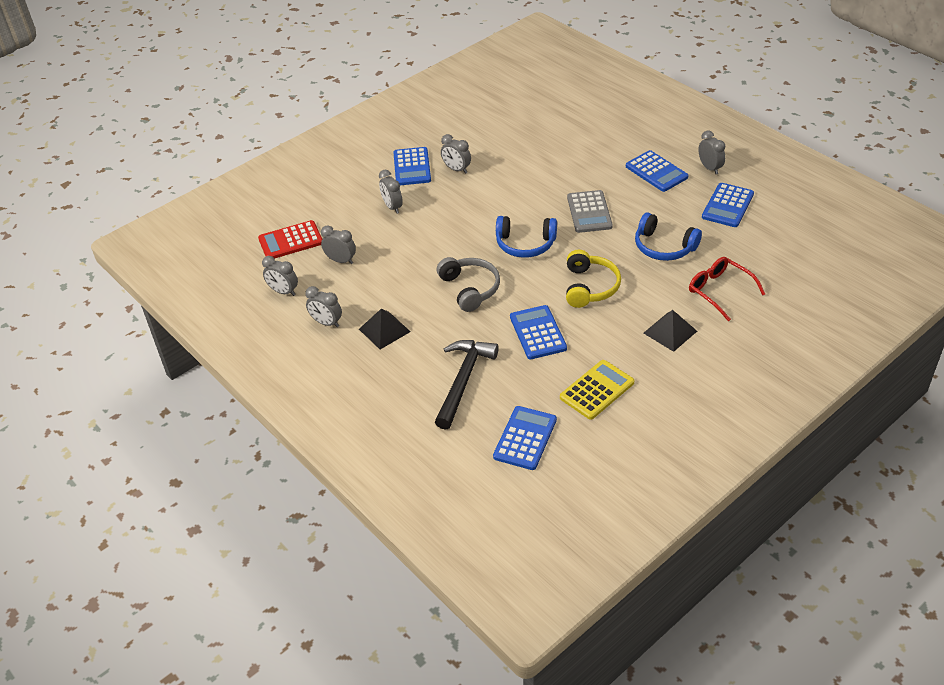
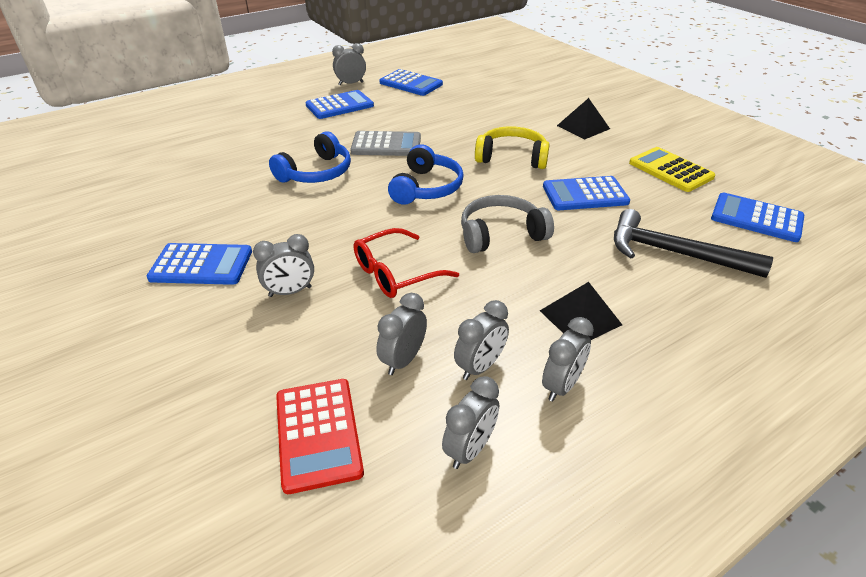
camera: 85 degrees left, 5 degrees down
(456, 169) = (240, 225): grey clock -> grey clock (480, 367)
(664, 247) = (459, 115): blue headphones -> blue headphones (316, 172)
(720, 291) = (529, 101): red glasses -> red glasses (396, 273)

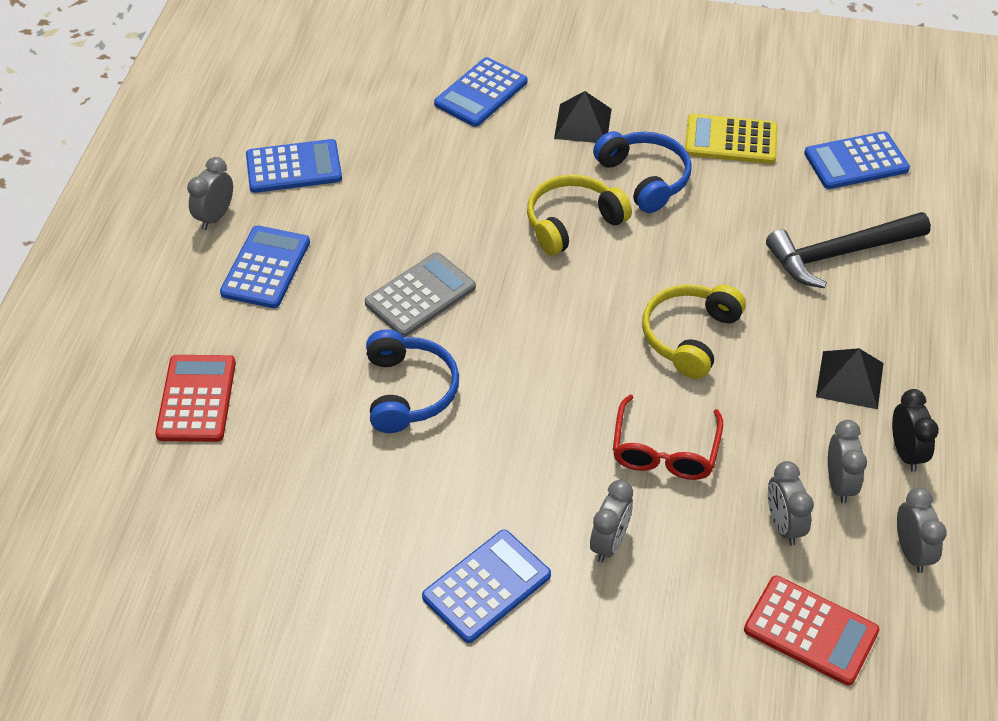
camera: 45 degrees left, 10 degrees up
(234, 128) = (196, 399): none -> red calculator
(426, 188) = (549, 328): blue headphones -> blue headphones (644, 178)
(501, 234) = (690, 336): grey headphones -> yellow headphones
(561, 386) = (906, 453): grey clock -> black clock
(585, 194) = (698, 230): blue calculator -> blue calculator (481, 93)

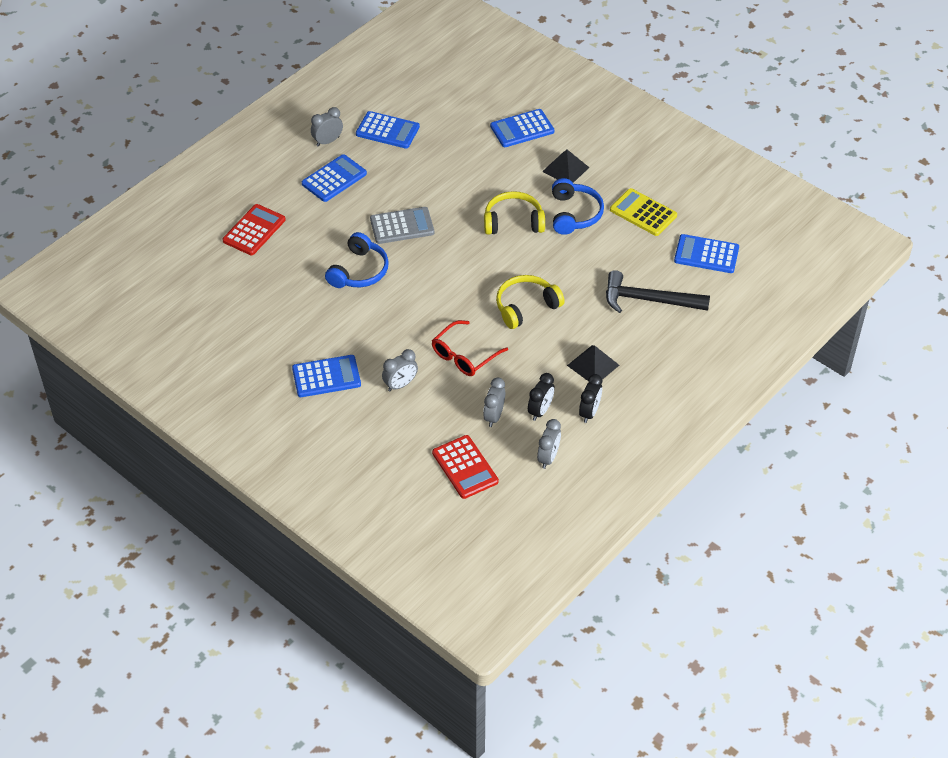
camera: 30 degrees right, 0 degrees up
(839, 484) = (540, 411): grey clock -> black clock

